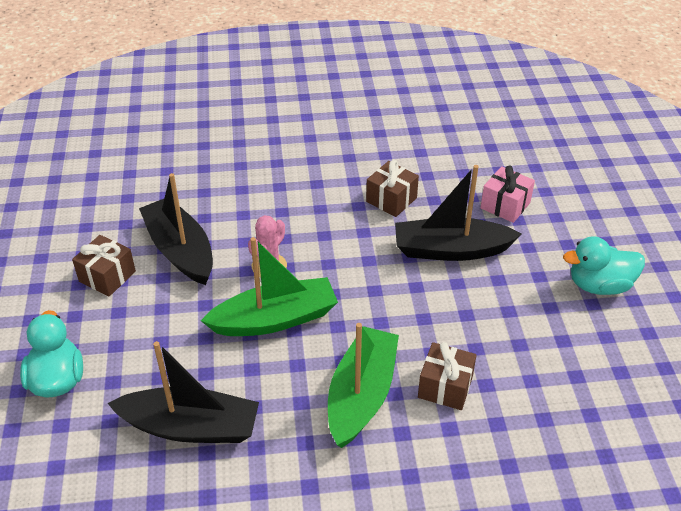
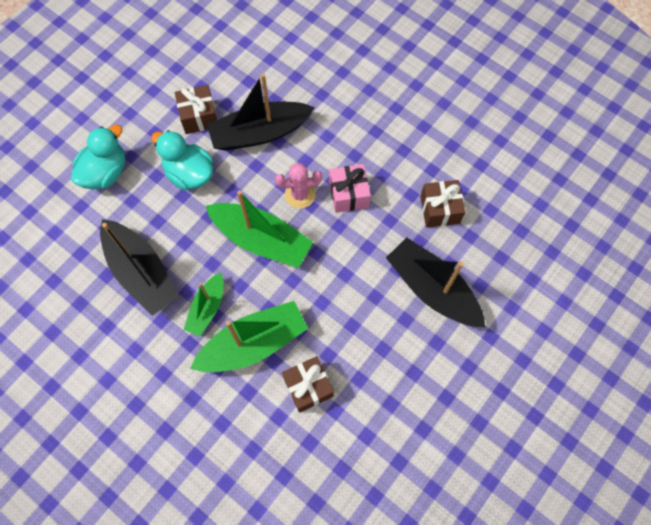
camera: 45 degrees right, 25 degrees up
(180, 250) = (259, 133): black boat -> black boat turned 120 degrees counterclockwise
(288, 403) = (207, 308): none -> green boat
(505, 205) = (517, 287): pink gift -> pink gift (349, 194)
(599, 285) = (503, 414): turquoise duck -> turquoise duck (189, 173)

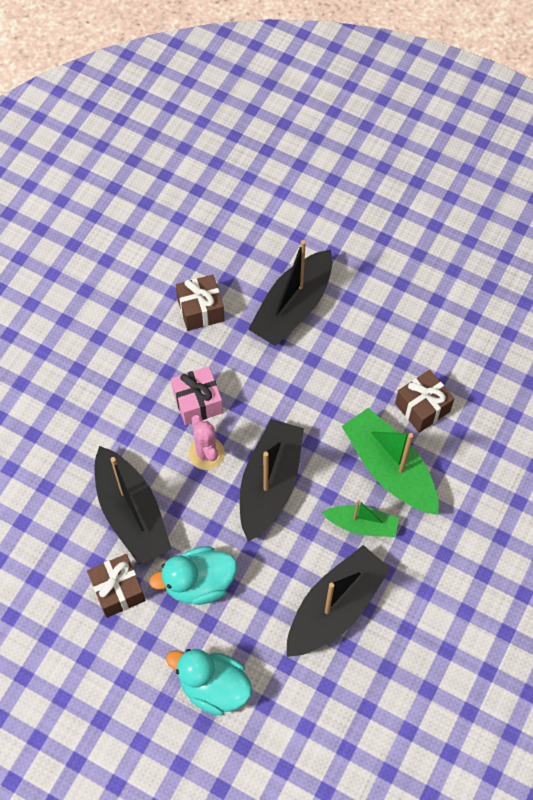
camera: 100 degrees left, 5 degrees down
(189, 173) = (199, 583): turquoise duck -> turquoise duck turned 45 degrees clockwise
(261, 240) = (270, 484): green boat -> black boat

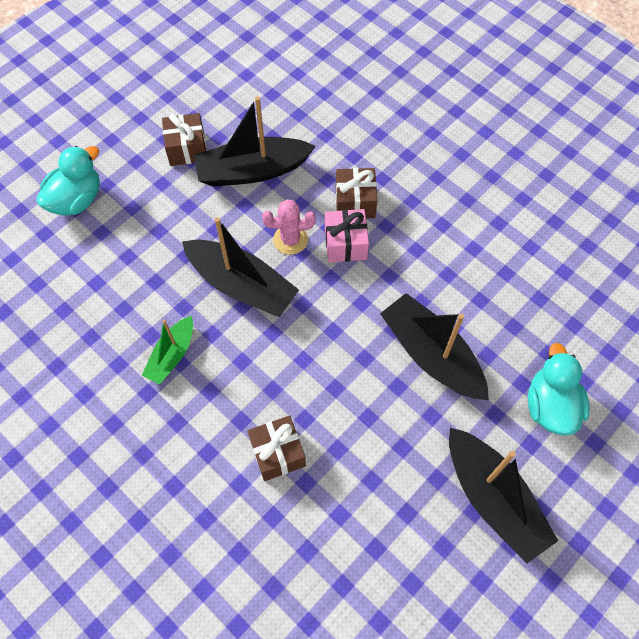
camera: 105 degrees right, 0 degrees up
(199, 583) = (169, 208): turquoise duck -> turquoise duck (550, 405)
(200, 310) = (447, 268): brown gift -> brown gift (355, 202)
(335, 607) = (102, 310): black boat -> black boat (493, 499)
(389, 469) = (220, 398): green boat -> none

